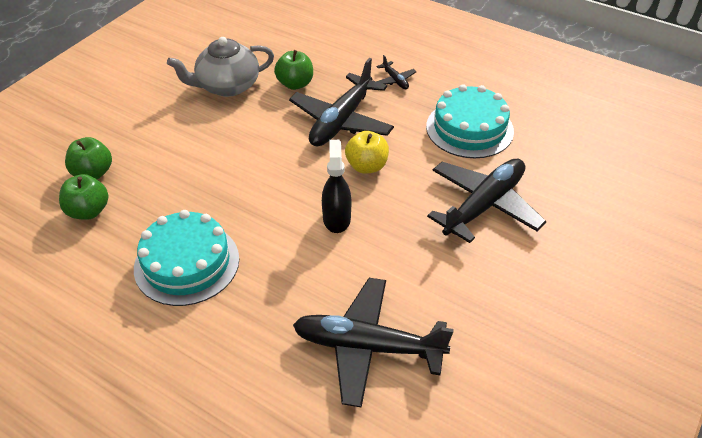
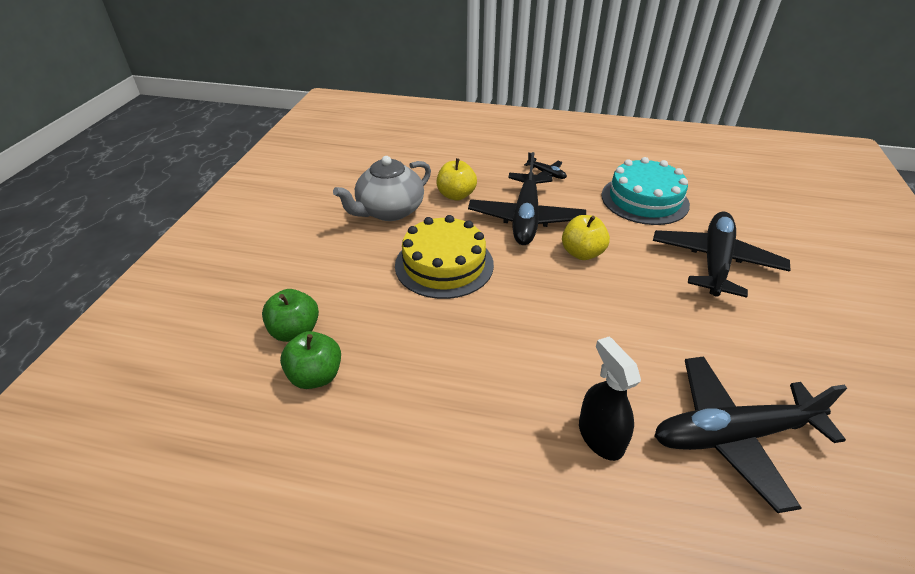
camera: 20 degrees left, 5 degrees down
(187, 263) = (472, 403): turquoise cake -> none
(240, 147) = (444, 264): none -> yellow cake
(295, 84) = (456, 195): green apple -> yellow apple
(336, 218) = (593, 310): black spray bottle -> black spray bottle (600, 436)

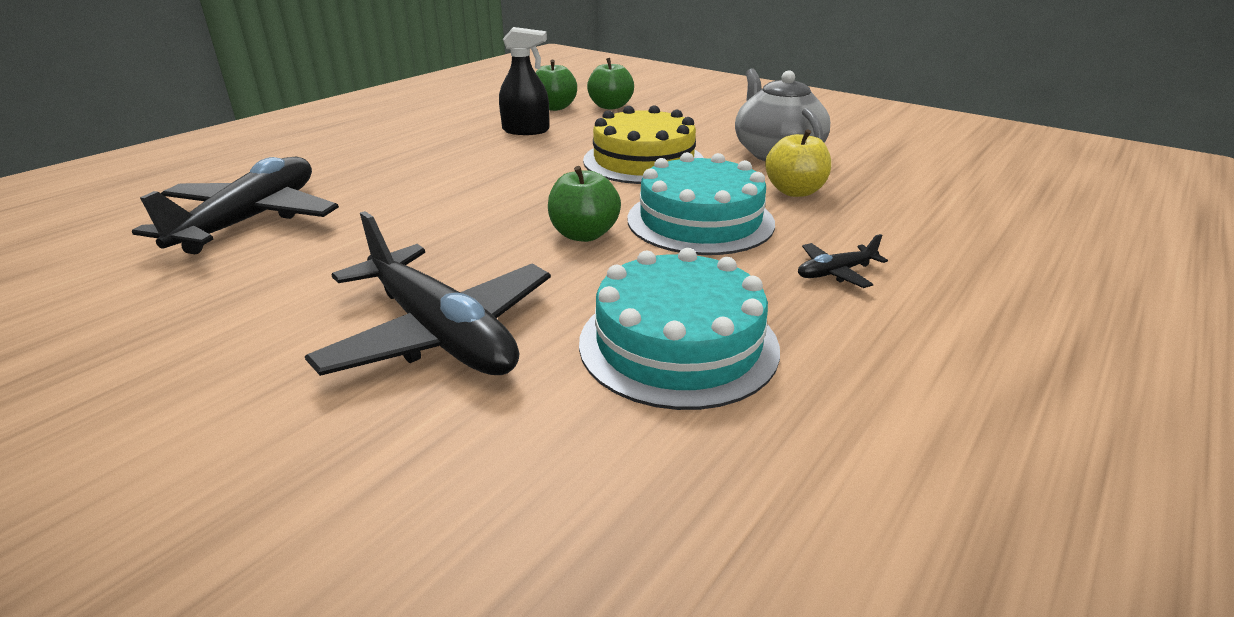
camera: 115 degrees right, 10 degrees down
(526, 218) = (700, 220): black plane -> turquoise cake
(582, 253) = (584, 234): yellow apple -> green apple
(600, 436) = (354, 171): black spray bottle -> black spray bottle (526, 130)

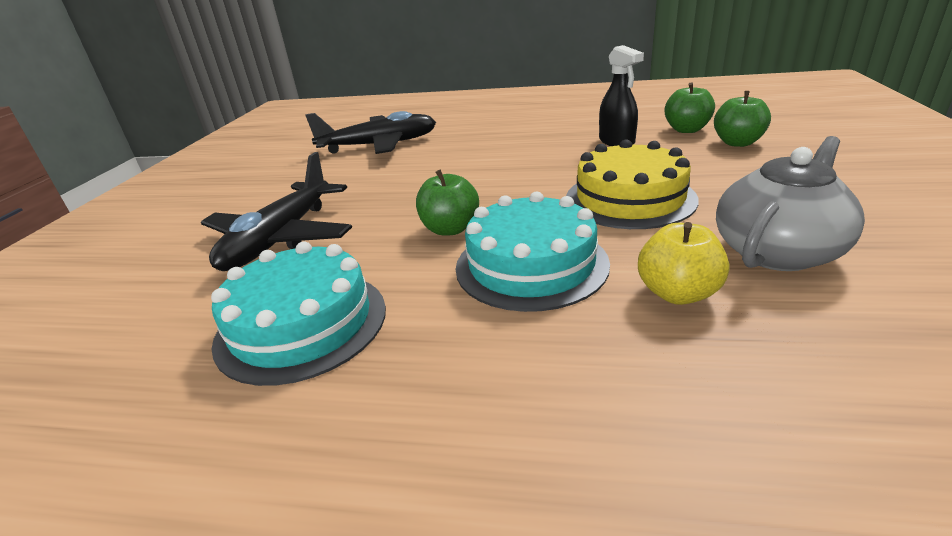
camera: 65 degrees right, 0 degrees up
(835, 273) = (490, 374): black plane -> none

